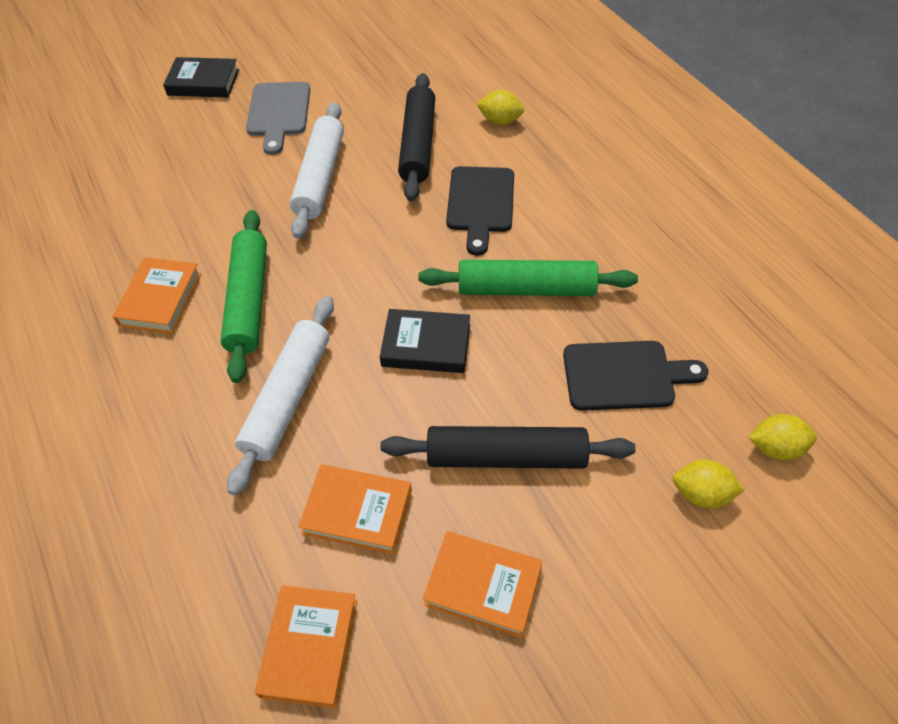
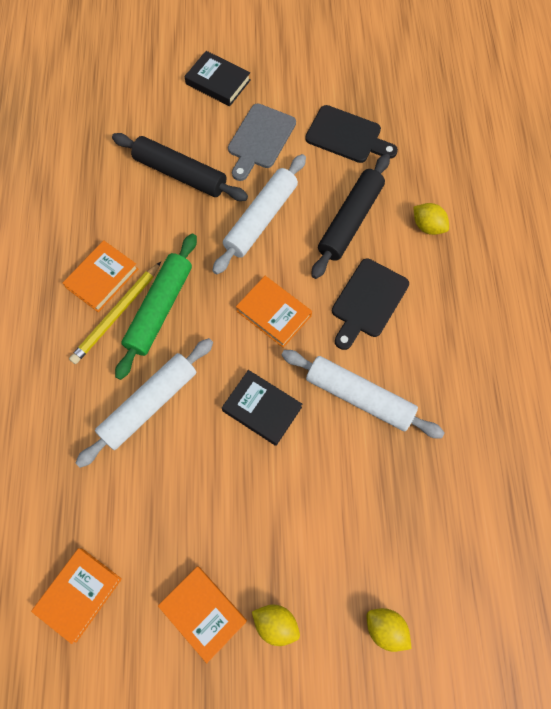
camera: 25 degrees right, 15 degrees up
(198, 326) = (117, 314): none -> yellow pencil
(357, 511) = (152, 516): orange book -> orange book (274, 313)
(506, 456) = (269, 527): black rolling pin -> black rolling pin (180, 174)
(526, 289) = (359, 397): green rolling pin -> white rolling pin
(624, 375) = (388, 507): black cutting board -> black cutting board (347, 136)
(775, 448) = (461, 623): yellow lemon -> yellow lemon (276, 623)

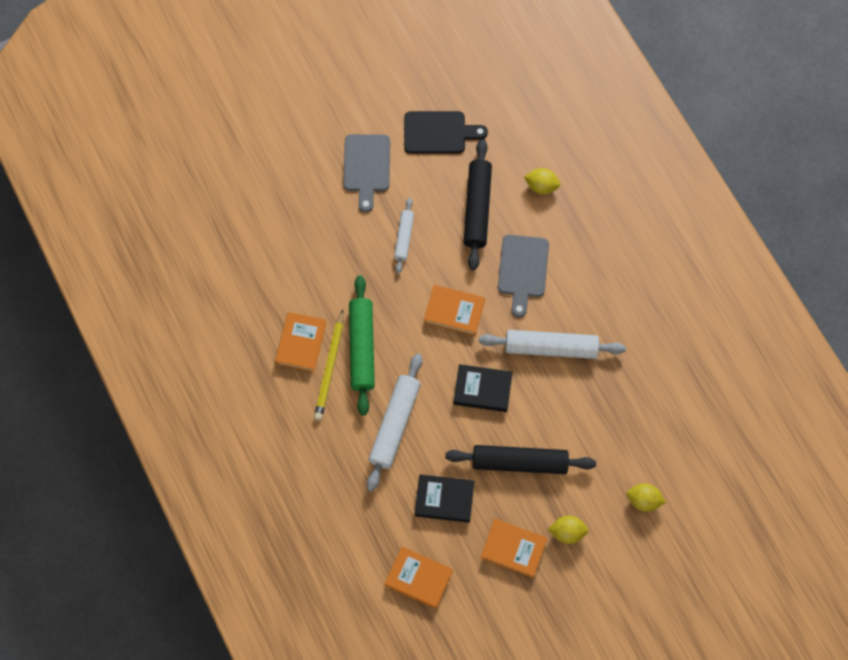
camera: 25 degrees left, 0 degrees up
(79, 594) = (418, 578): orange book -> orange book turned 75 degrees counterclockwise
(180, 174) = (315, 226): black rolling pin -> black rolling pin (519, 462)
(218, 82) = (302, 128): black book -> black book (444, 499)
(261, 219) = (404, 238): white rolling pin -> white rolling pin, size x0.57
(368, 301) = (523, 270): black cutting board -> grey cutting board

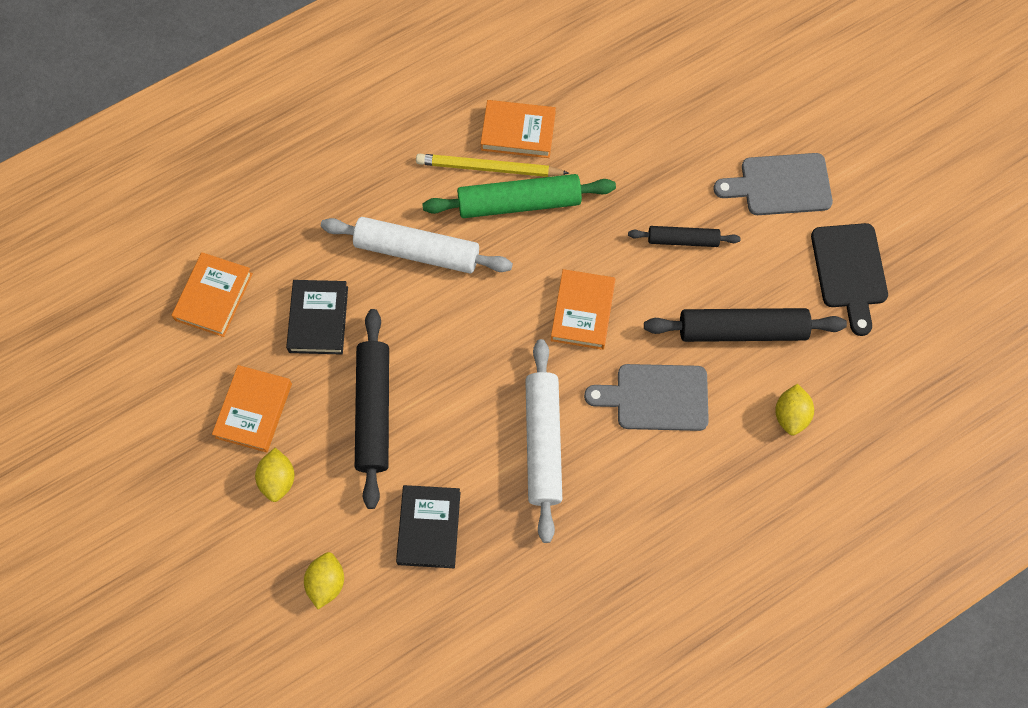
camera: 85 degrees right, 0 degrees up
(404, 238) = (682, 240): white rolling pin -> black rolling pin
(482, 389) = (474, 356): black book -> black book (429, 528)

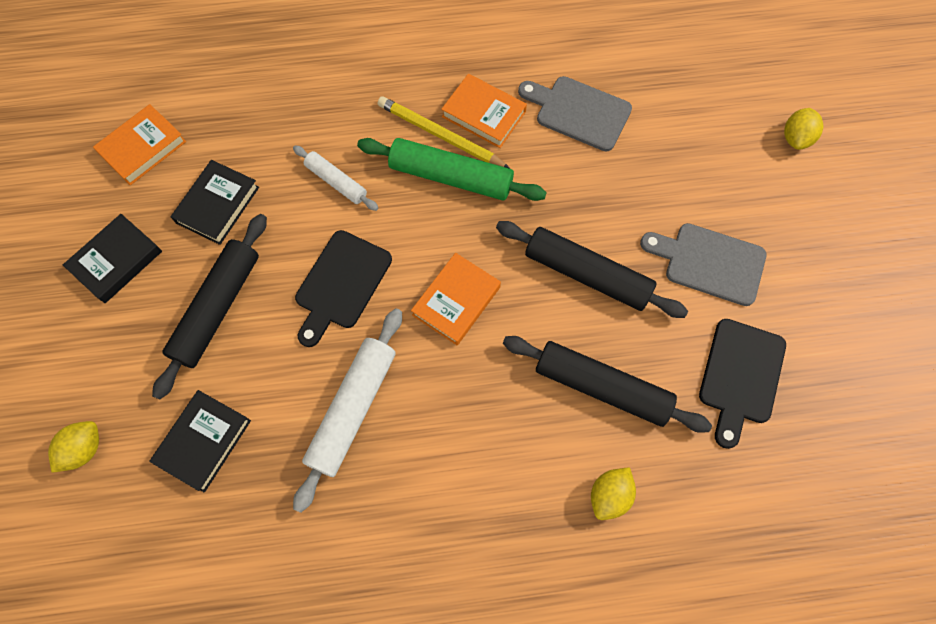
camera: 25 degrees right, 0 degrees up
(254, 410) = (116, 261): orange book -> black book
(278, 479) = (100, 332): yellow lemon -> yellow lemon (796, 138)
(417, 251) = (336, 182): white rolling pin -> white rolling pin, size x0.57
(473, 341) = (341, 284): none -> black cutting board
(656, 398) = (483, 415): grey cutting board -> grey cutting board (578, 112)
(682, 240) = (587, 275): black rolling pin -> black rolling pin, size x1.75

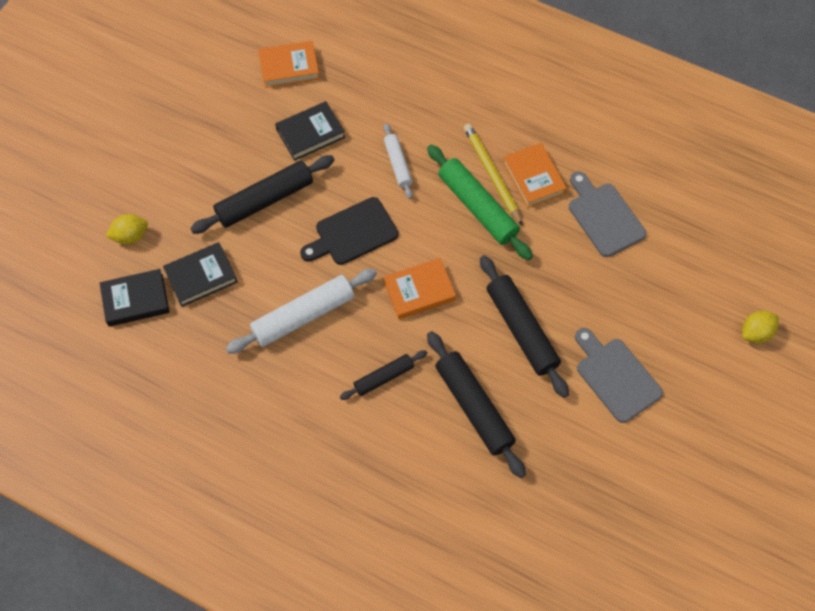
camera: 35 degrees right, 5 degrees down
(116, 261) = (224, 132): black book -> black book (136, 300)
(488, 419) = (384, 377): none -> black rolling pin
(609, 495) = (426, 475): yellow lemon -> none
(741, 376) = (576, 463): black cutting board -> none

